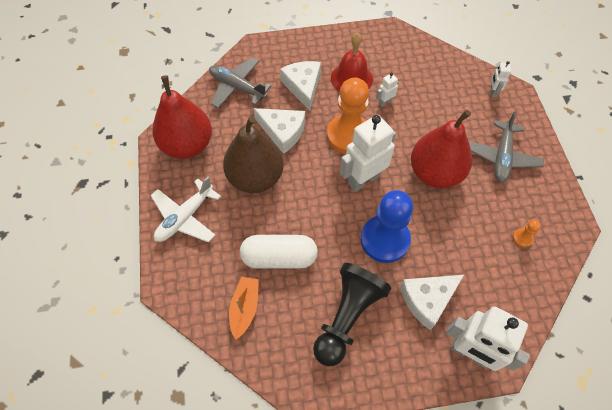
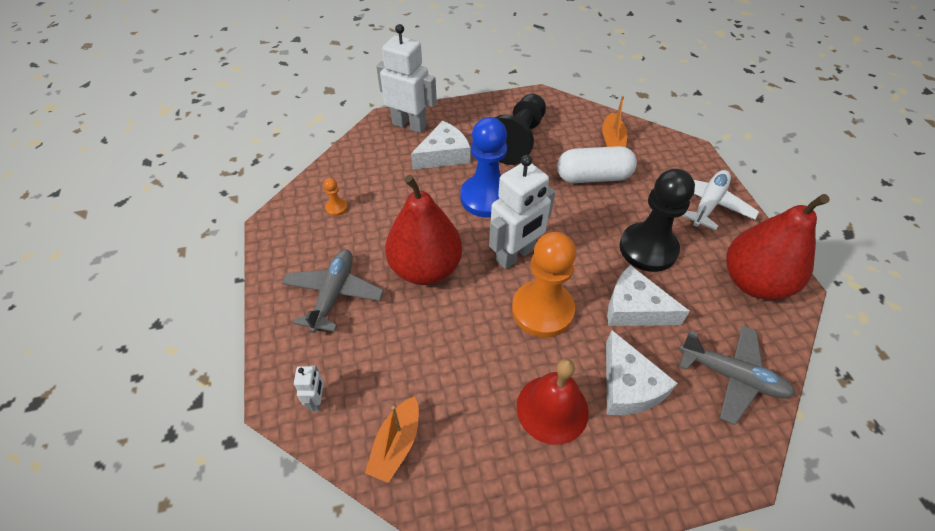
camera: 175 degrees right, 10 degrees down
(255, 177) = (648, 249): brown pear -> black pawn
(385, 102) = (494, 367): white robot -> none
(442, 68) = (396, 444): none -> orange boat

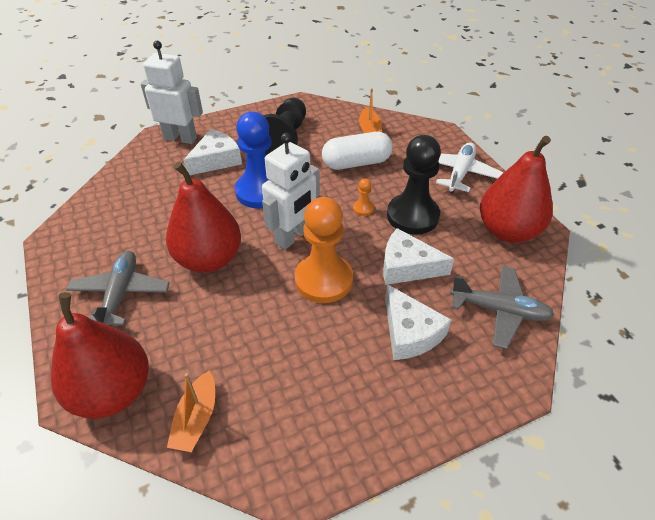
camera: 10 degrees left, 5 degrees down
(317, 400) = (113, 392): white robot -> red pear
(336, 208) = (116, 217): orange pawn -> orange pawn (363, 208)
(552, 409) = (342, 363): red bell -> none

